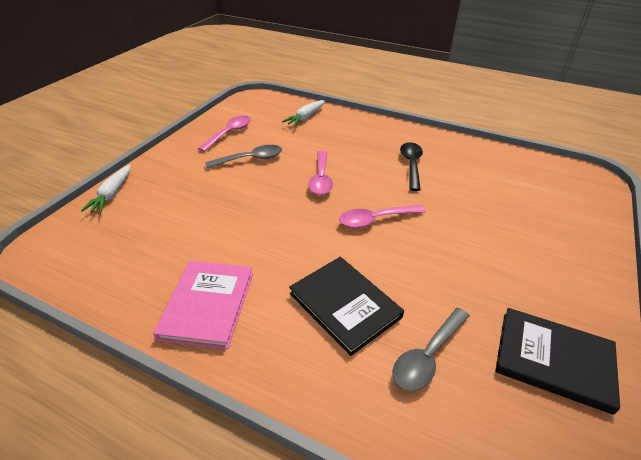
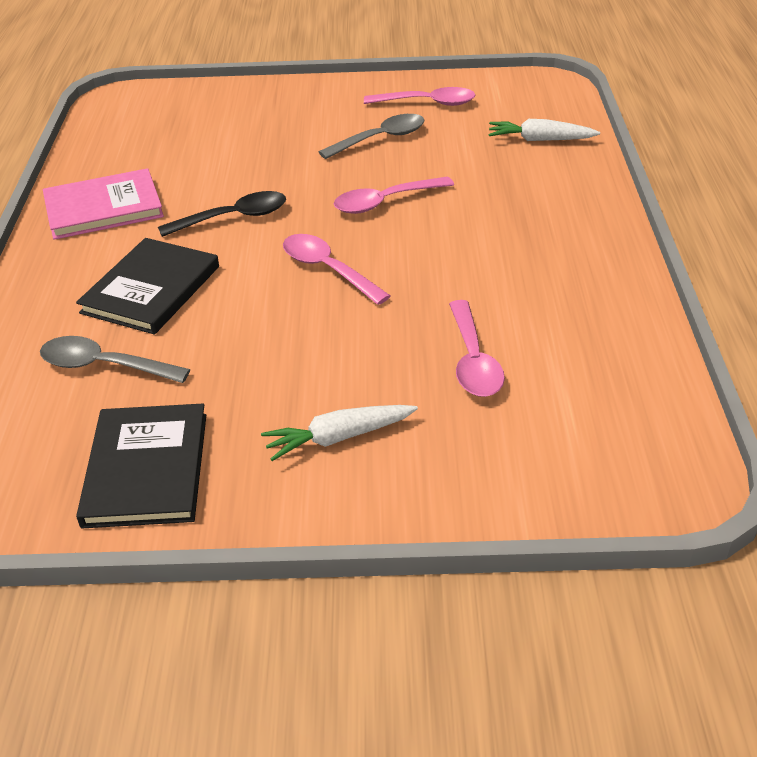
camera: 65 degrees right, 0 degrees up
(112, 194) = (232, 90): white carrot -> white carrot (339, 438)
(250, 159) = (380, 139): grey spoon -> grey spoon turned 75 degrees counterclockwise
(411, 165) = (501, 266): black spoon -> black spoon (233, 218)
(488, 199) = (473, 361): none -> pink spoon

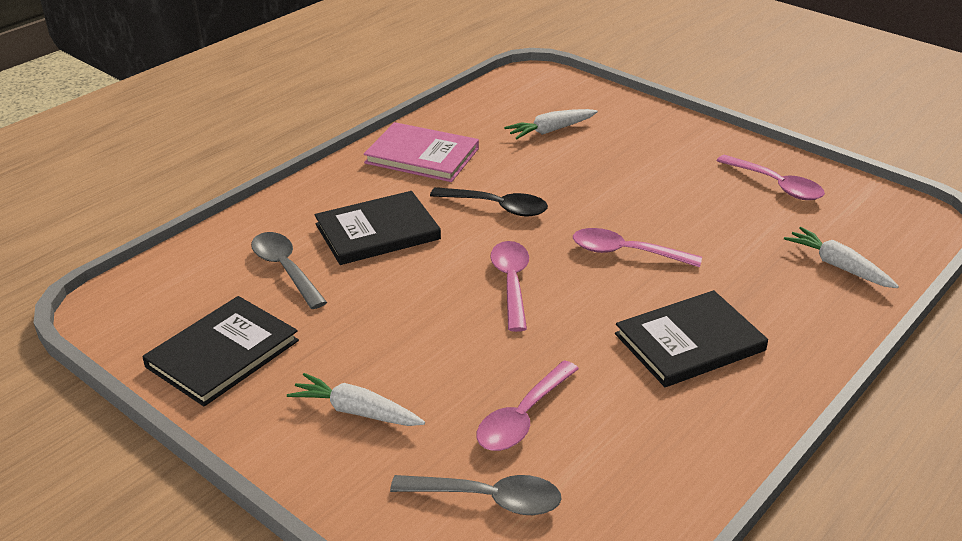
camera: 40 degrees right, 5 degrees down
(196, 137) = (551, 130): none -> white carrot
(380, 139) = (692, 198): grey spoon -> grey spoon (488, 499)
(515, 241) = (690, 342): none -> black book

